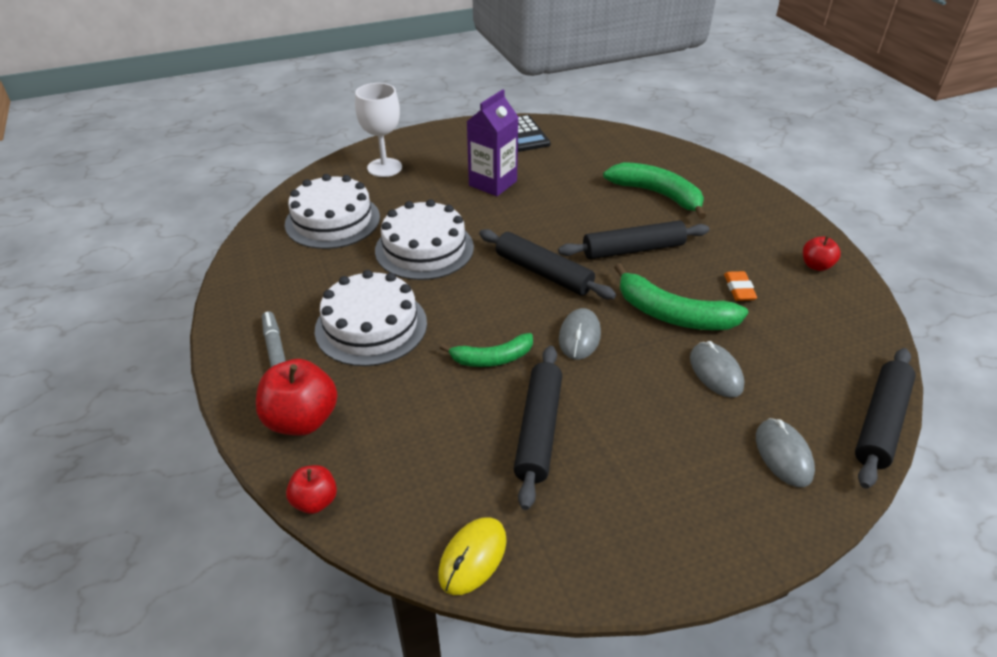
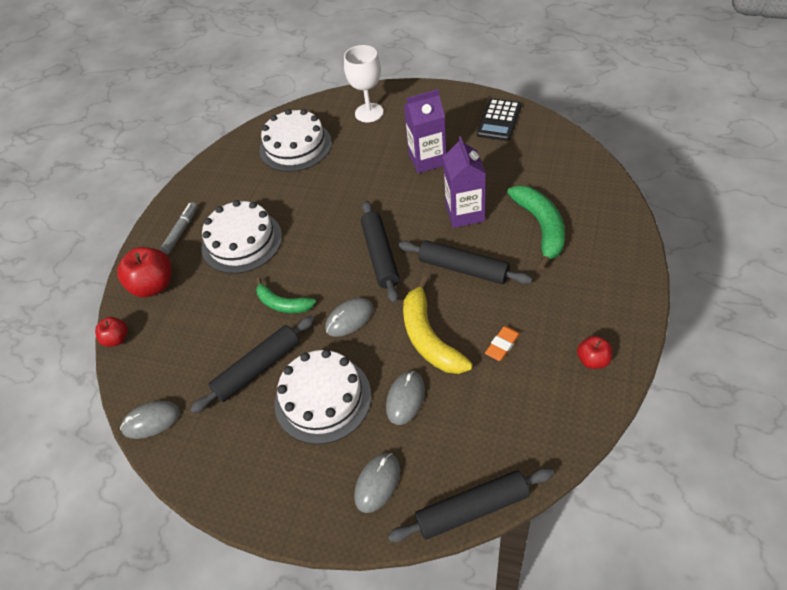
camera: 45 degrees right, 10 degrees up
(424, 248) = (327, 197): white cake -> white cake (322, 398)
(473, 557) = (151, 421): yellow mouse -> grey mouse
(580, 209) = (465, 213): none -> purple carton
(673, 314) = (429, 338): green banana -> yellow banana

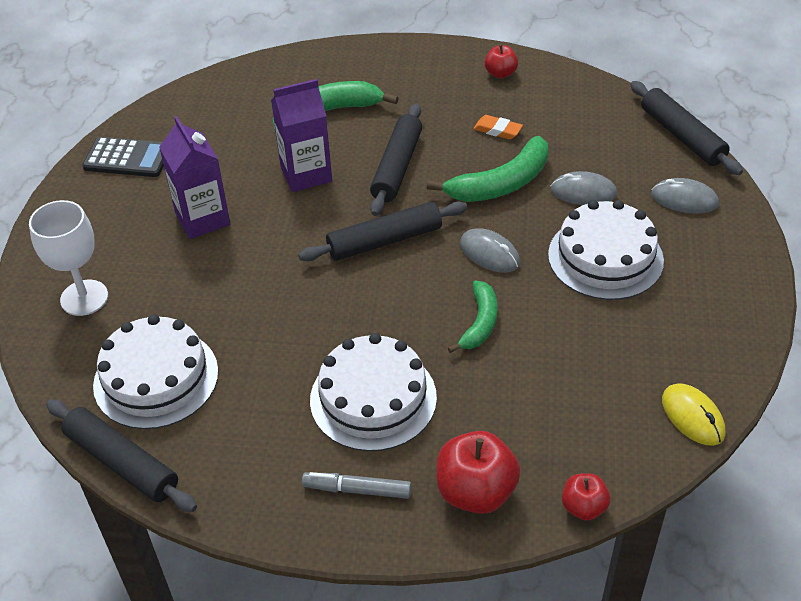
camera: 105 degrees left, 5 degrees down
(151, 421) = (692, 416): grey mouse -> yellow mouse
(257, 368) = (584, 326): black rolling pin -> black rolling pin (122, 463)
(429, 338) = (501, 183): yellow banana -> green banana

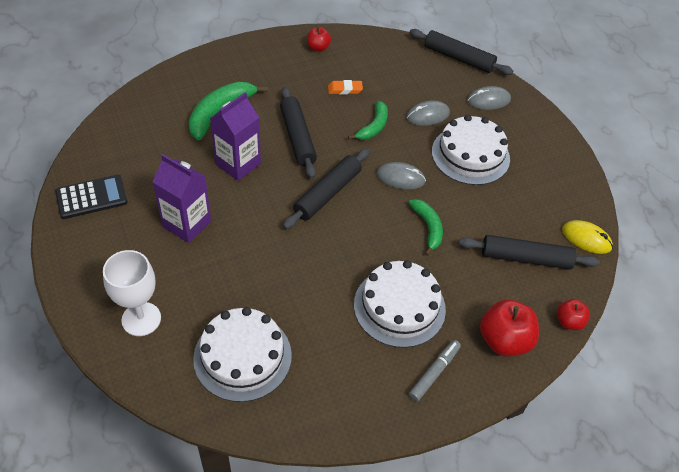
camera: 35 degrees left, 5 degrees up
(122, 463) = (265, 429): black rolling pin -> black rolling pin (525, 258)
(357, 490) = (434, 373): grey marker -> grey marker turned 150 degrees clockwise
(501, 183) = (373, 126): green banana -> green banana, size x0.63

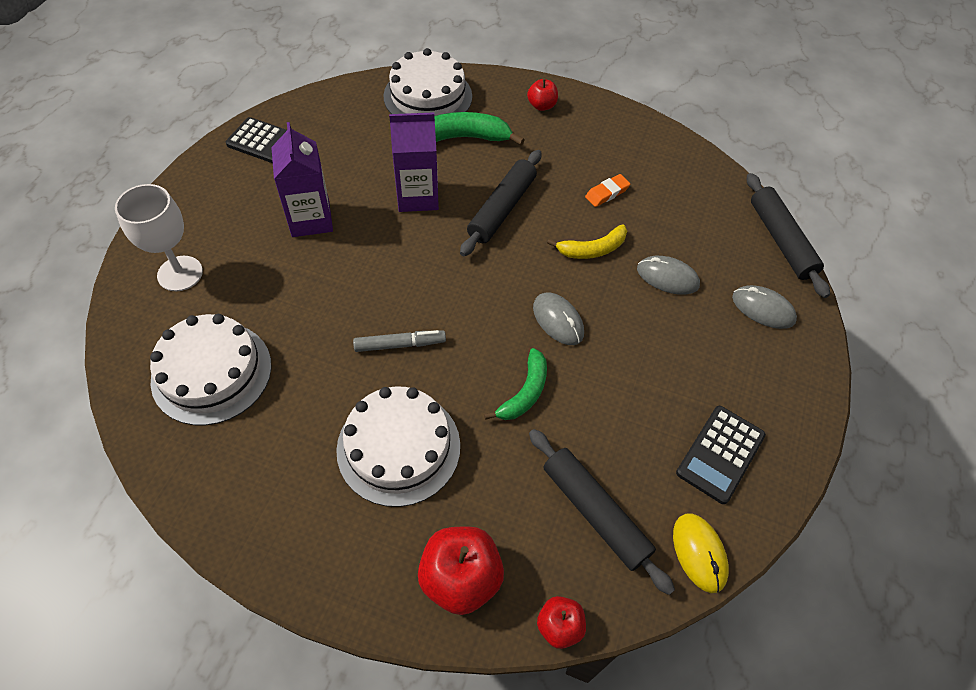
camera: 45 degrees right, 5 degrees up
(318, 48) = (628, 135): red apple -> red apple (541, 106)
(327, 194) = (465, 283): black rolling pin -> none
(345, 89) = (607, 193): orange eraser -> orange eraser turned 75 degrees counterclockwise
(373, 126) = (592, 249): green banana -> yellow banana
(434, 373) = (350, 543): grey marker -> grey marker (400, 344)
(470, 155) = (667, 352): white cake -> white cake (428, 96)
(546, 186) = (720, 454): none -> black calculator

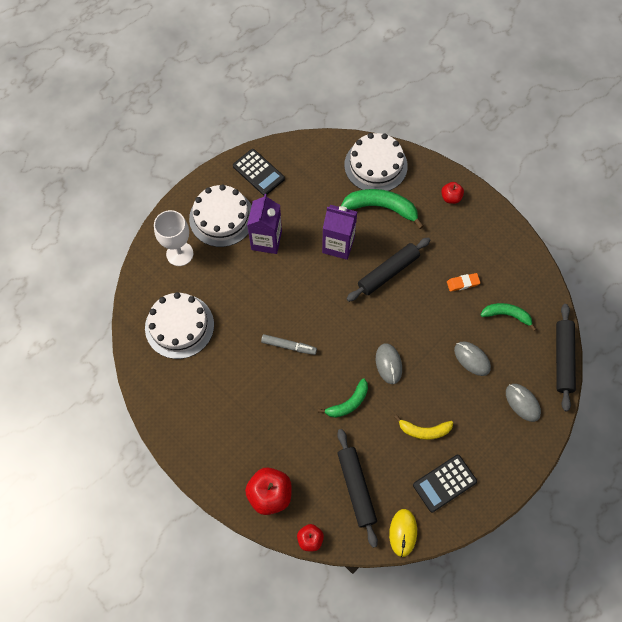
camera: 25 degrees right, 10 degrees up
(398, 447) = (265, 409): white cake -> white cake (221, 218)
(592, 249) = (433, 322): yellow banana -> yellow banana (424, 430)
(682, 212) = (506, 315): none -> green banana

